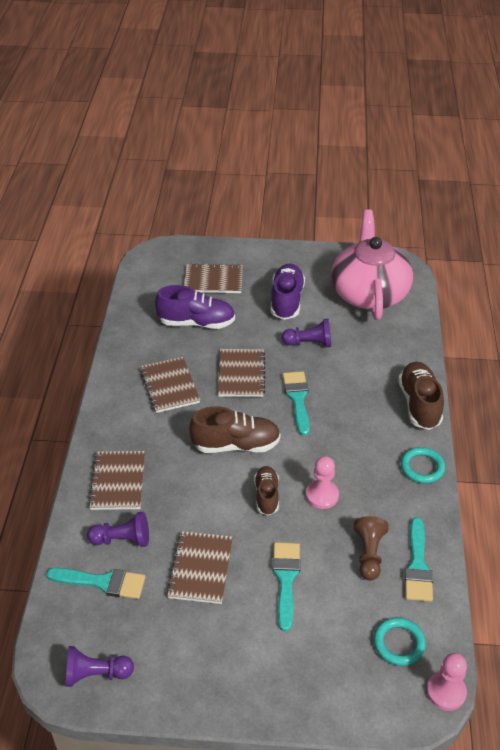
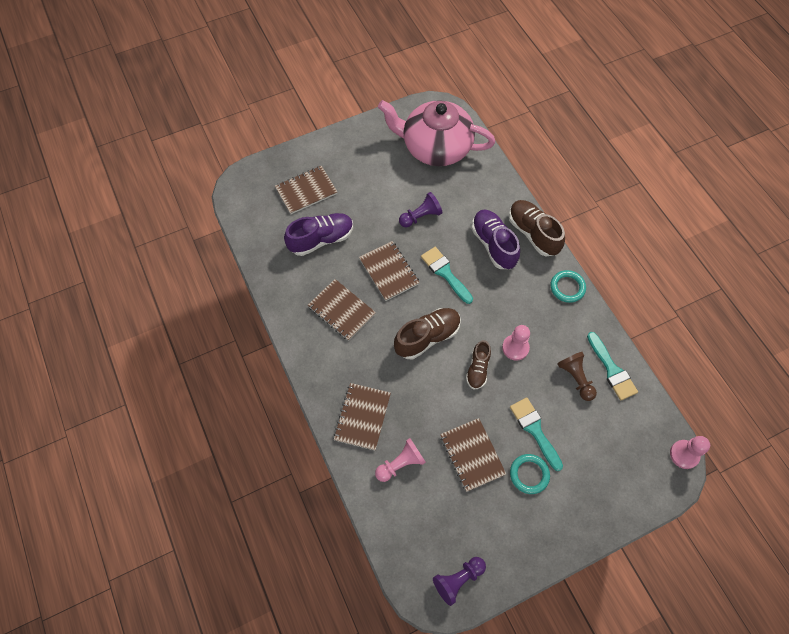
camera: 30 degrees left, 20 degrees up
(102, 582) = (411, 506): turquoise brush -> none
(118, 481) = (362, 417): brown notebook -> brown notebook turned 45 degrees clockwise
(122, 539) = (401, 463): purple pawn -> pink pawn
(266, 496) = (478, 369): brown shoe -> brown shoe turned 135 degrees counterclockwise
(286, 301) = (377, 184): purple shoe -> purple shoe (493, 245)
(369, 293) = (435, 147): pink teapot -> pink teapot turned 45 degrees counterclockwise
(399, 643) = (635, 436): turquoise ring -> turquoise ring (529, 474)

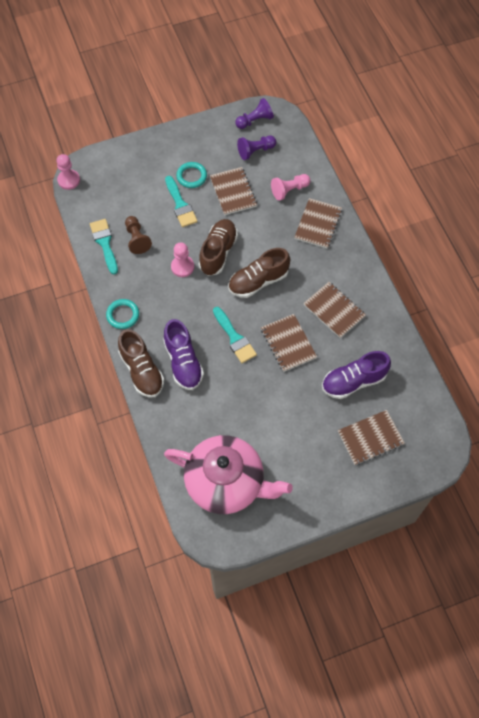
camera: 175 degrees left, 0 degrees up
(421, 216) = (251, 398): purple pawn -> purple pawn (255, 151)
(478, 369) = (218, 252): brown shoe -> brown shoe, size x1.61

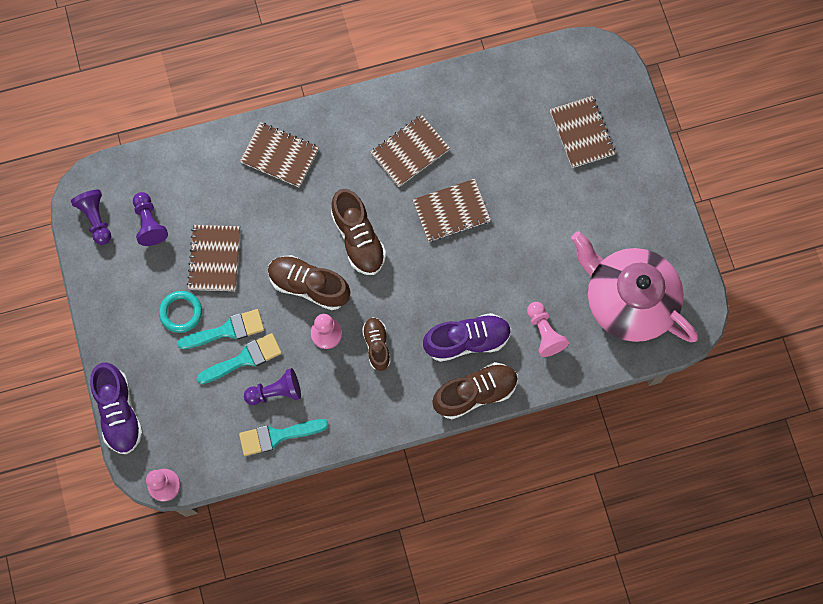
camera: 85 degrees left, 10 degrees up
(123, 315) = (392, 414): turquoise ring -> none
(137, 239) = (276, 392): brown pawn -> purple pawn
(175, 300) = (377, 345): none -> brown shoe
(226, 482) = (628, 300): pink teapot -> pink teapot turned 75 degrees counterclockwise
(233, 192) = (214, 259): brown notebook -> brown notebook turned 75 degrees counterclockwise
(234, 338) = (438, 275): turquoise brush -> turquoise brush (244, 359)
(289, 190) = (221, 185): pink pawn -> pink pawn (544, 333)
(353, 381) = (508, 141): purple shoe -> purple shoe (119, 412)

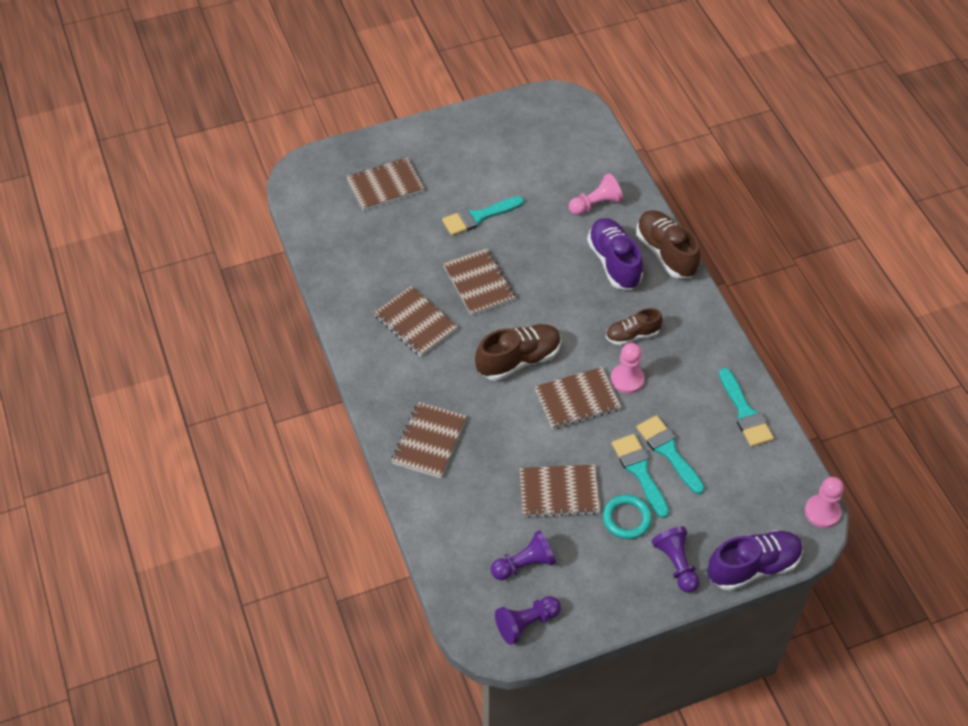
camera: 95 degrees left, 20 degrees down
(276, 392) = (698, 419): purple pawn -> purple pawn (676, 564)
(309, 286) = (577, 400): brown shoe -> brown notebook
(535, 217) = (478, 217): none -> turquoise brush
(628, 300) = (553, 146): pink teapot -> none

